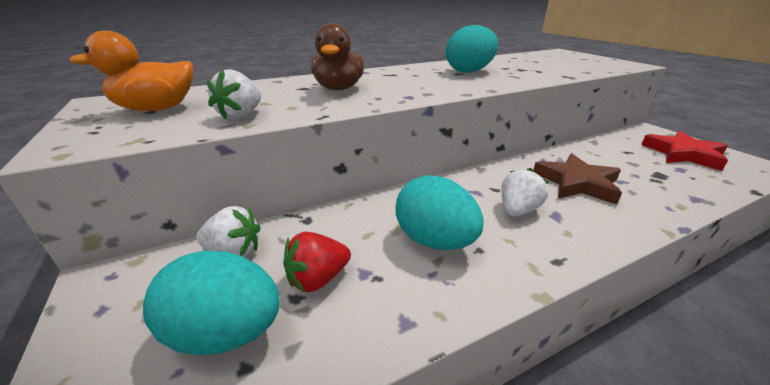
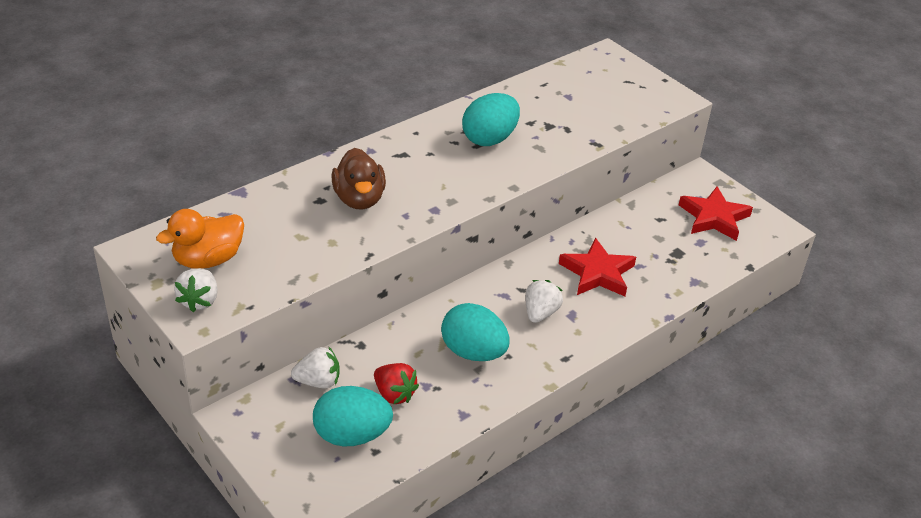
camera: 15 degrees left, 10 degrees up
(241, 116) = (297, 263): white strawberry -> white strawberry (199, 301)
(318, 279) = (394, 394): red strawberry -> red strawberry turned 90 degrees counterclockwise
(576, 183) = (597, 273): brown star -> red star

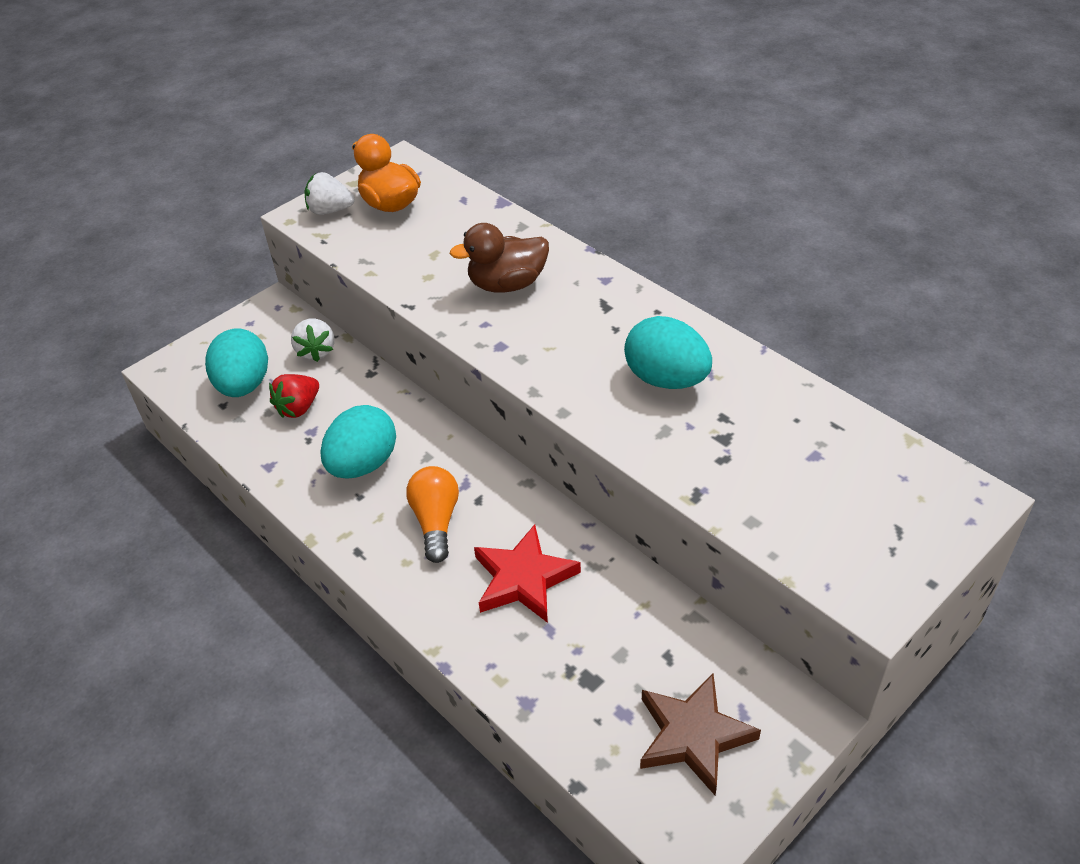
camera: 90 degrees right, 5 degrees up
(540, 313) = (436, 521): white strawberry -> orange light bulb
(714, 217) = (693, 736): red star -> brown star

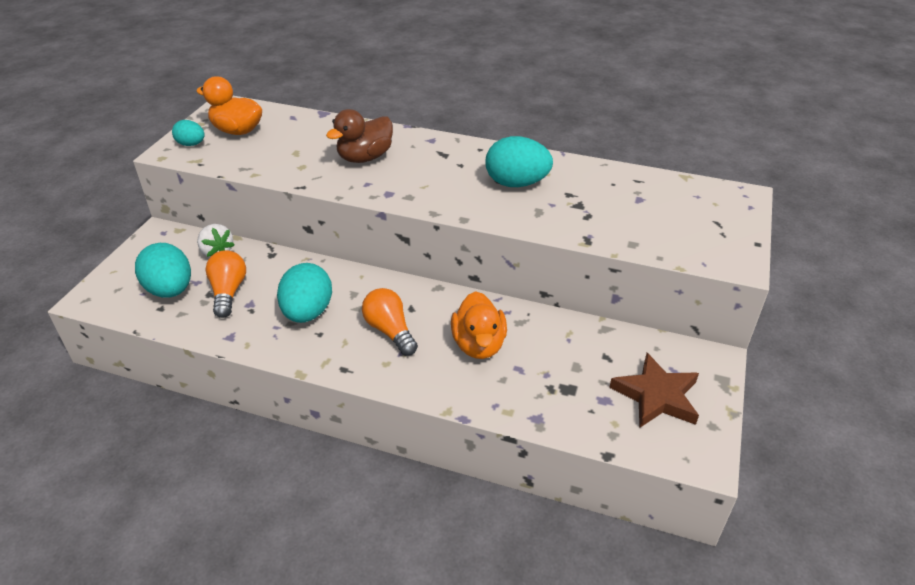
camera: 30 degrees left, 5 degrees down
(298, 408) = (228, 292): red strawberry -> orange light bulb
(330, 210) = (191, 144): white strawberry -> turquoise egg
(523, 579) = (479, 345): red star -> orange duck

